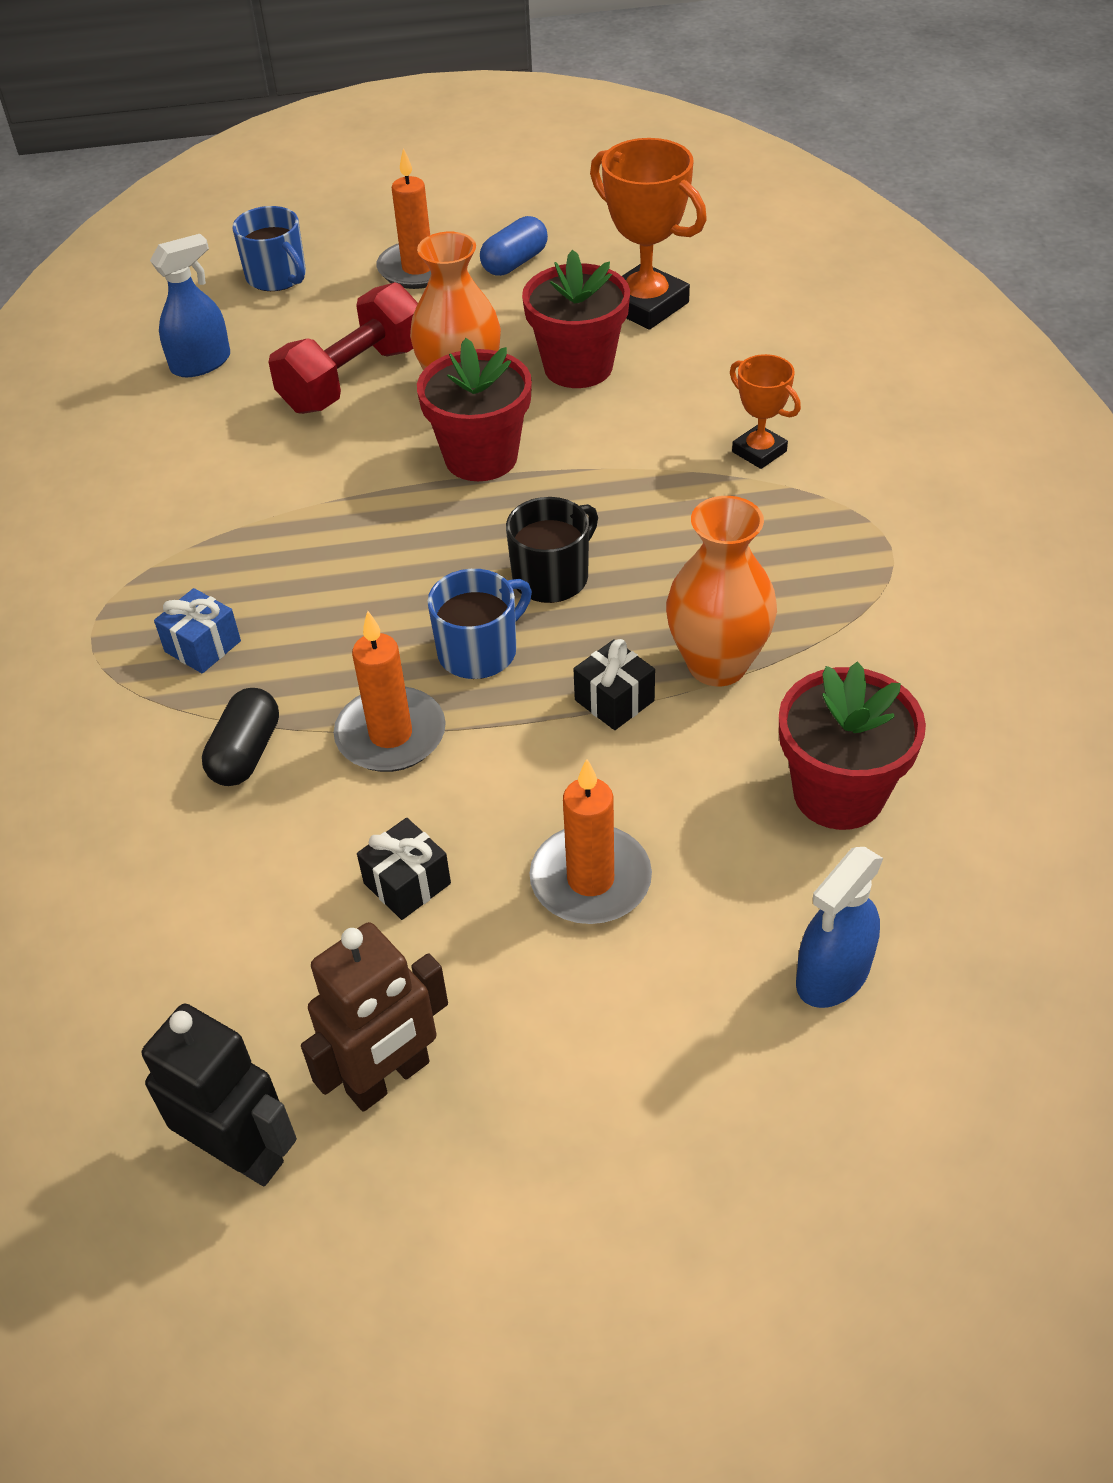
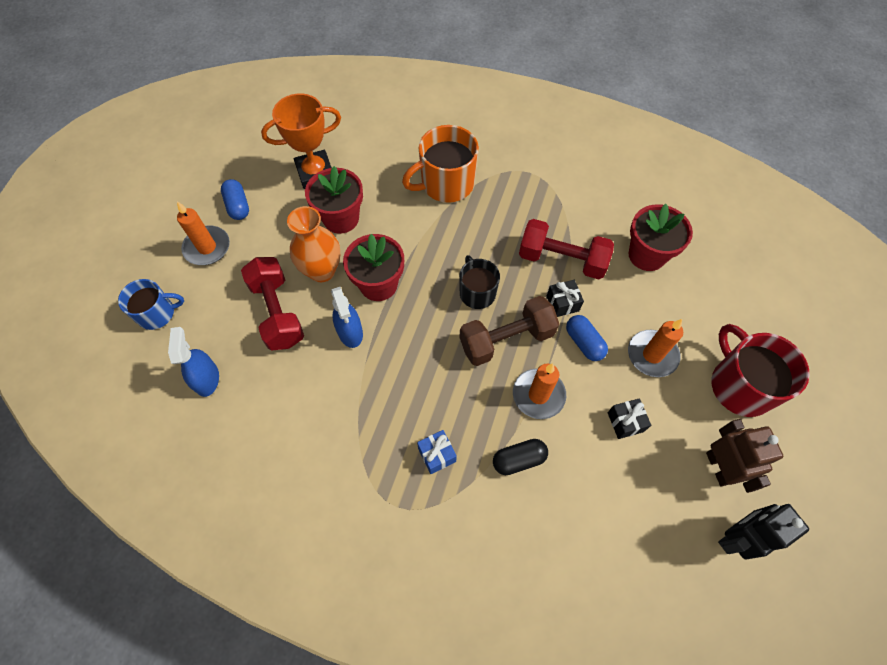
camera: 65 degrees left, 15 degrees up
(246, 753) = (519, 460): black capsule -> black capsule turned 60 degrees counterclockwise
(479, 651) = (506, 339): blue mug -> brown dumbbell
(547, 762) = (584, 342): none -> blue capsule
(615, 1063) = (740, 385): none -> red mug
(717, 664) = (562, 259): orange vase -> red dumbbell
(759, 451) = (446, 184): orange trophy -> orange mug
(832, 974) = (727, 299): blue spray bottle -> blue spray bottle (350, 332)

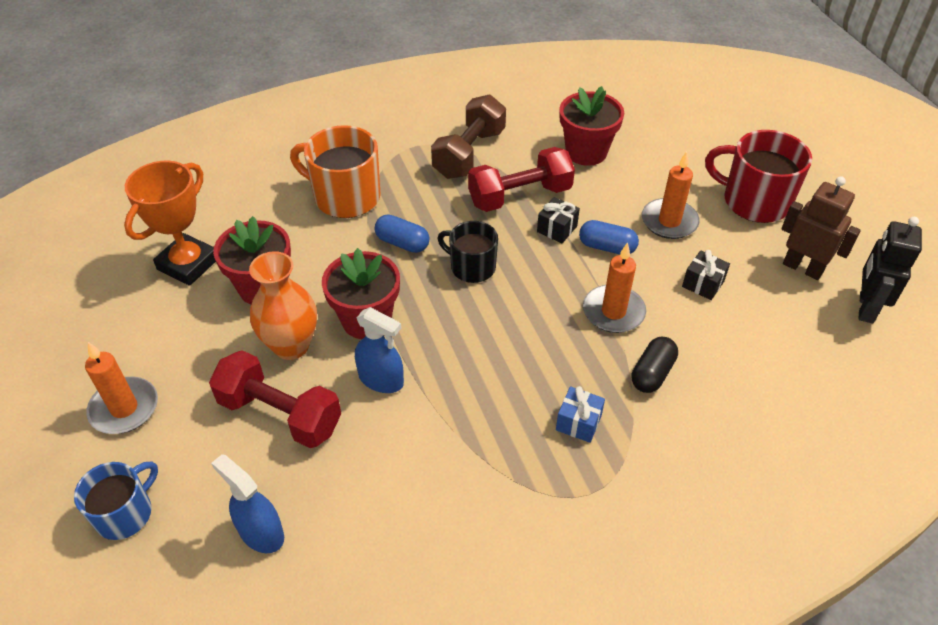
camera: 40 degrees left, 15 degrees down
(238, 206) = (123, 346): blue capsule -> blue capsule (402, 243)
(446, 184) = (345, 197): orange mug -> orange mug turned 90 degrees clockwise
(506, 339) = (539, 287): brown dumbbell -> brown dumbbell (469, 153)

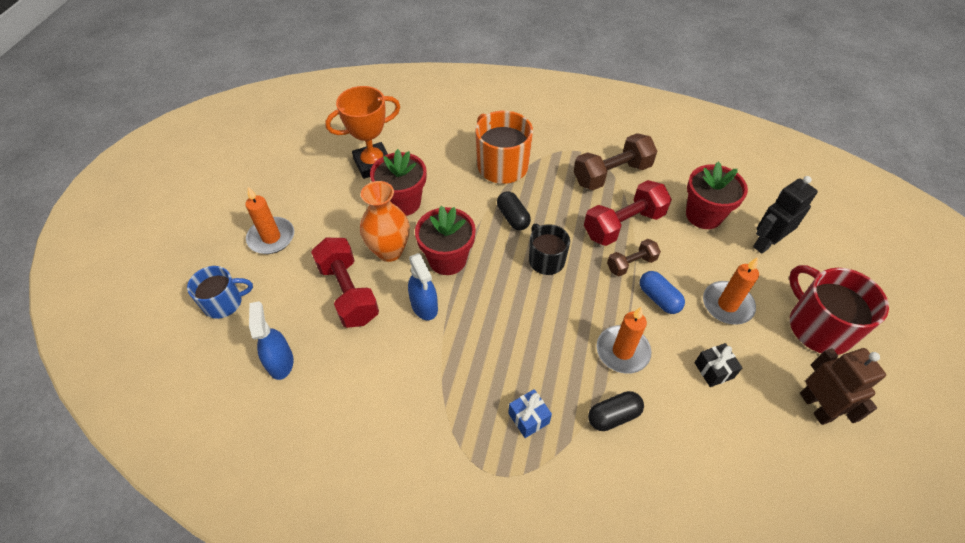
camera: 35 degrees right, 5 degrees up
(402, 243) = (513, 217): blue capsule -> black capsule
(520, 196) = (623, 225): red dumbbell -> red dumbbell turned 45 degrees counterclockwise
(557, 229) = (631, 264): black gift -> brown dumbbell
(865, 308) = (848, 474): black robot -> black robot (766, 243)

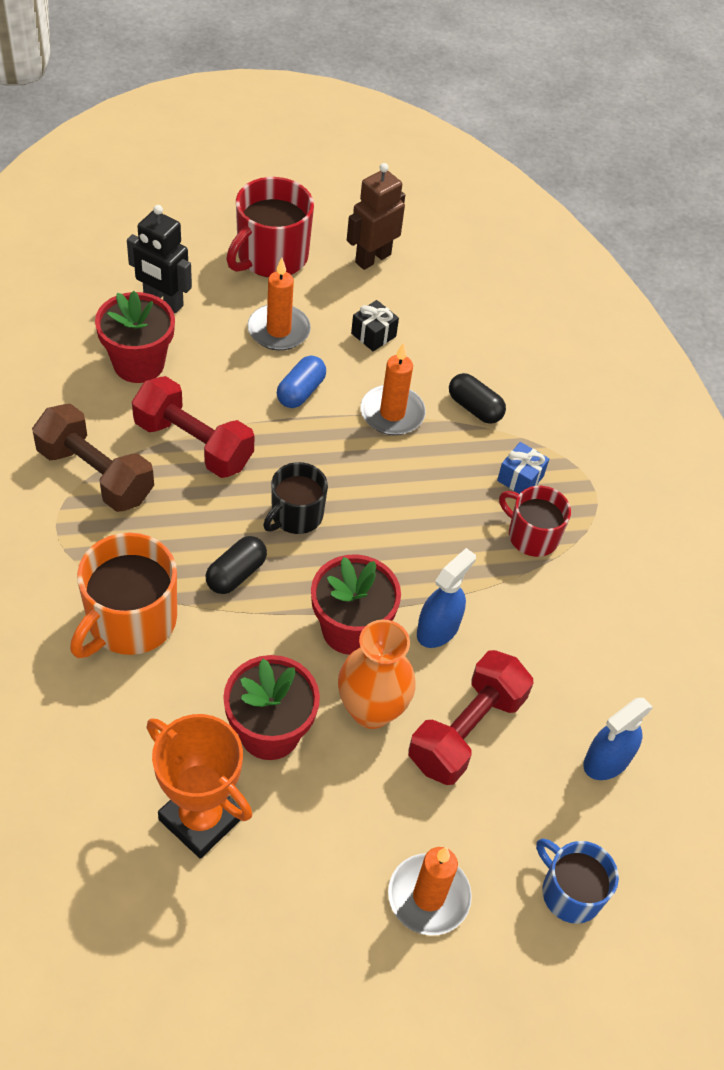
camera: 120 degrees left, 0 degrees up
(471, 400) = (531, 535): none -> red mug
(631, 264) = (259, 425): brown dumbbell -> none

